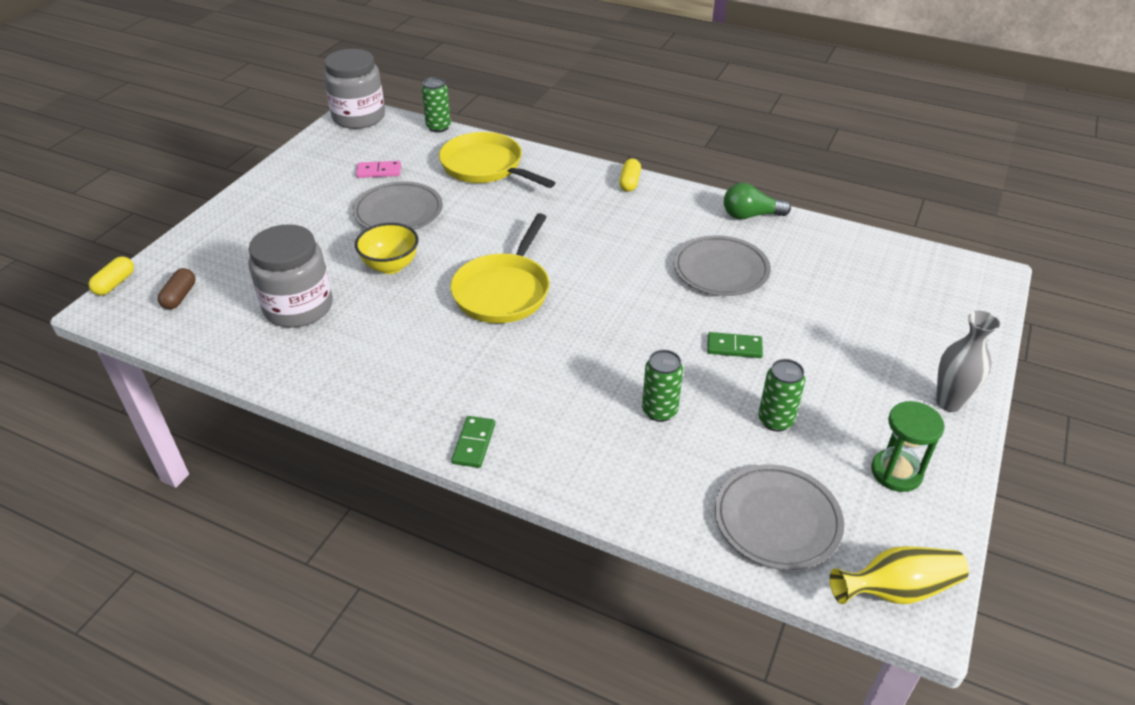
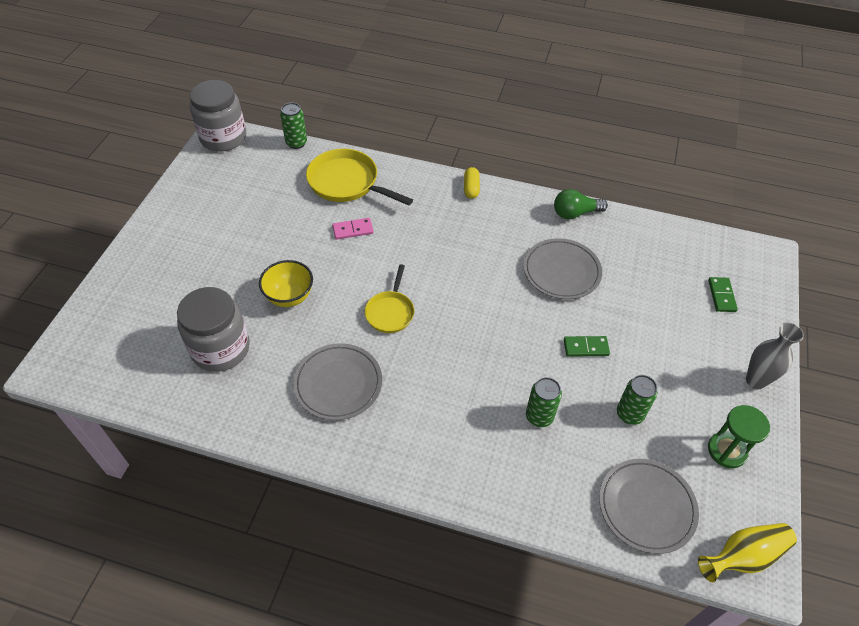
camera: 10 degrees left, 10 degrees up
(115, 284) = (51, 342): yellow capsule -> none
(180, 296) = (113, 349): brown capsule -> none
(379, 171) = (255, 196): pink domino -> pink domino (353, 230)
(398, 212) = (283, 238): grey plate -> grey plate (338, 383)
(474, 443) = (399, 467): green domino -> green domino (721, 296)
(504, 290) = (390, 312): yellow pan -> yellow pan, size x0.61

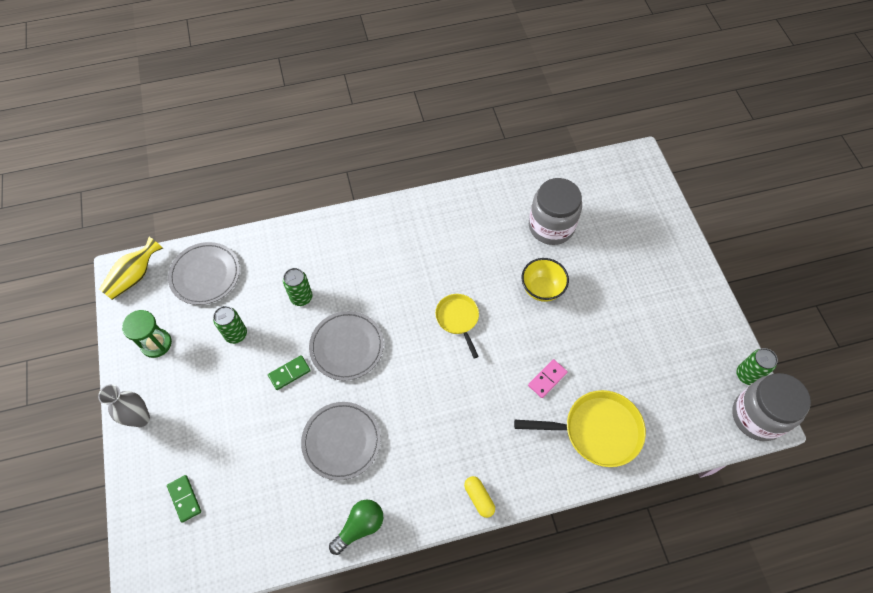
camera: 150 degrees right, 10 degrees up
(296, 143) = (687, 453): green can -> green can (746, 375)
(338, 383) = (453, 246): grey plate -> grey plate (347, 347)

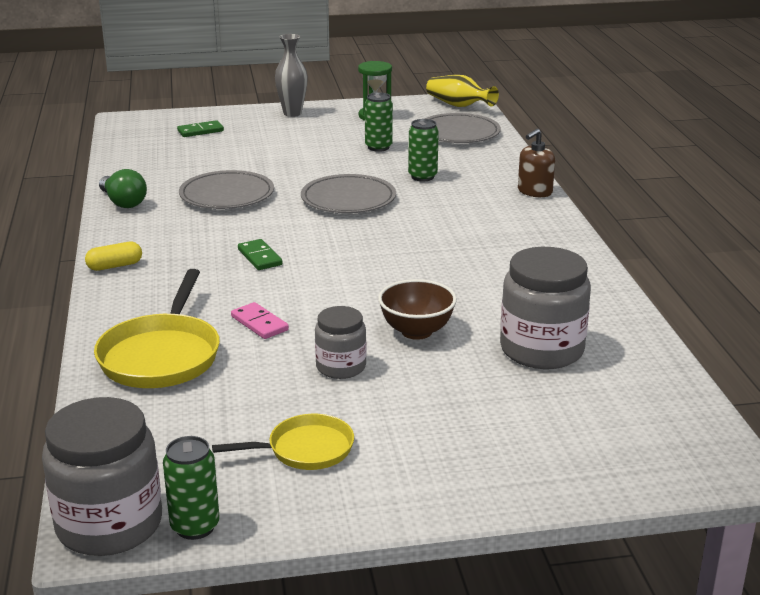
camera: 95 degrees right, 35 degrees down
(289, 373) = (322, 171): green domino -> green domino (260, 257)
(329, 224) = (534, 192): none -> brown soap dispenser
(458, 319) = (374, 265): yellow pan -> yellow pan (305, 449)
(542, 289) = (416, 331): yellow bowl -> brown bowl
(589, 326) = (341, 367): none -> grey jar

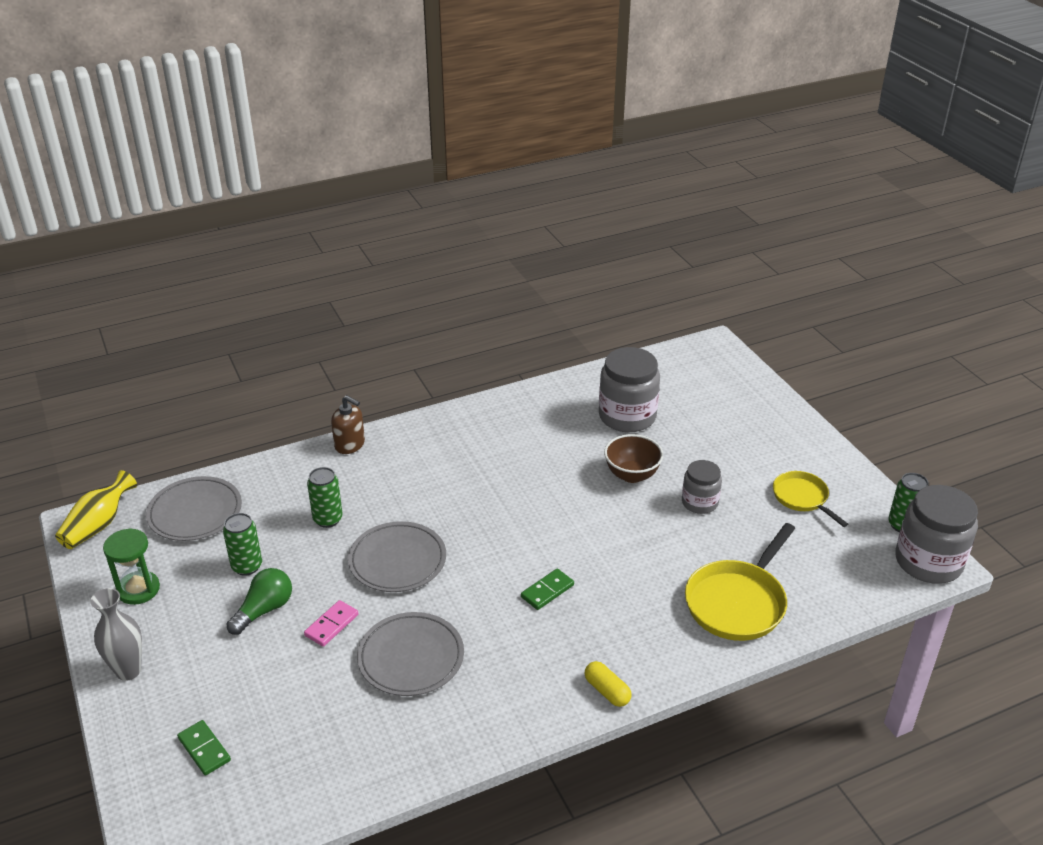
camera: 105 degrees left, 10 degrees up
(123, 202) = (455, 744): green light bulb -> green light bulb (264, 610)
(162, 355) = (738, 602): yellow pan -> yellow pan turned 135 degrees clockwise
(259, 323) = (662, 560): pink domino -> pink domino (331, 625)

